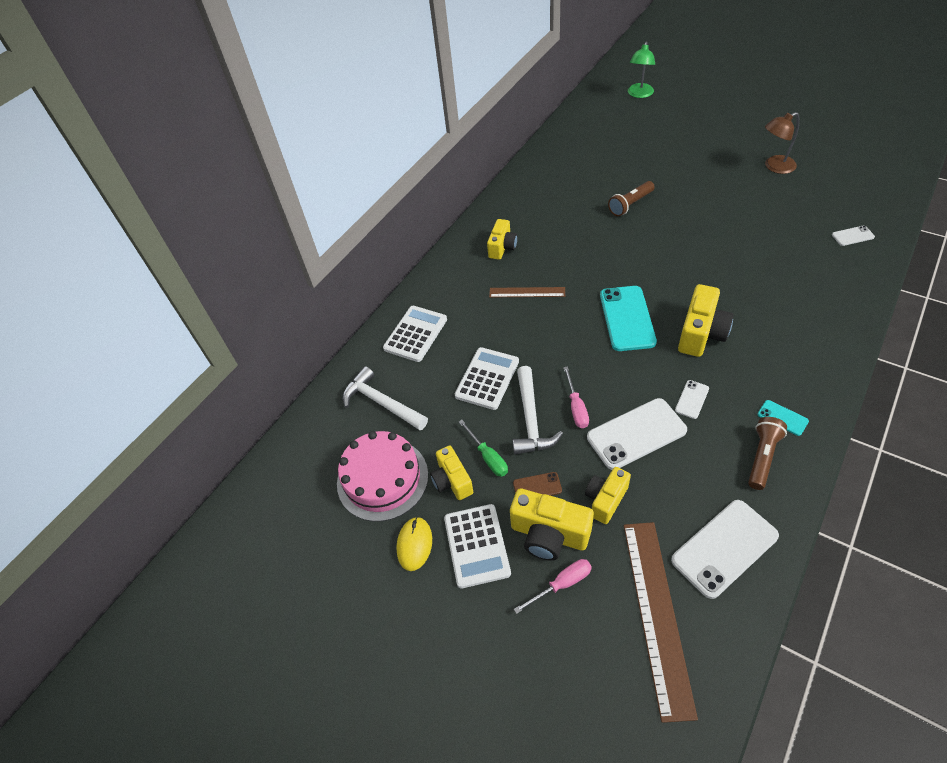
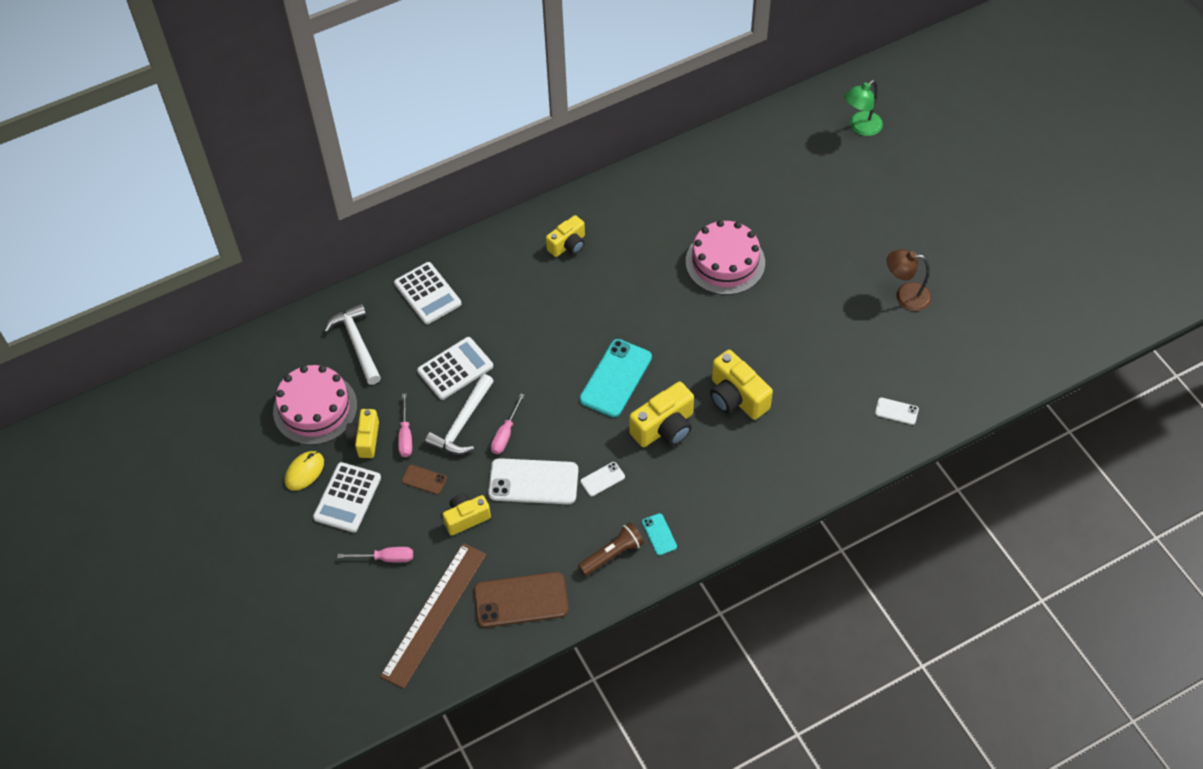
camera: 25 degrees right, 5 degrees up
(415, 334) = (427, 293): white calculator -> white calculator turned 90 degrees clockwise
(488, 457) = (405, 436): green screwdriver -> pink screwdriver
(527, 292) = (552, 305): brown ruler -> none
(549, 534) = (404, 519): yellow camera -> yellow camera (736, 397)
(630, 204) = (725, 262): brown flashlight -> pink cake
(724, 548) = (521, 600): white phone -> brown phone

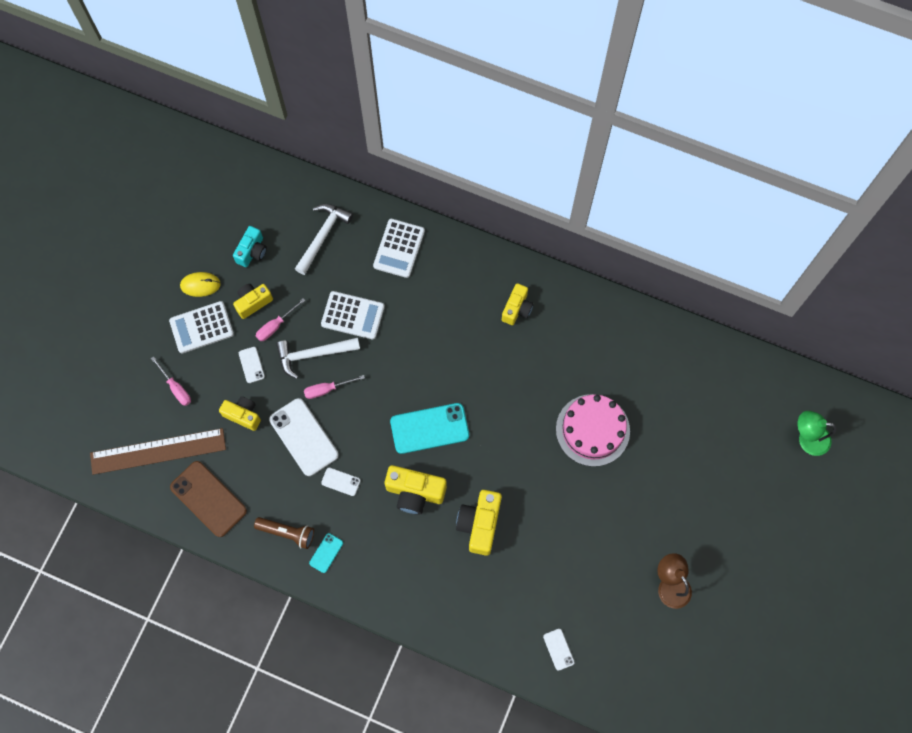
camera: 50 degrees right, 15 degrees up
(315, 408) = (252, 251): pink cake -> turquoise camera
(424, 480) = (251, 365): brown phone -> white phone
(568, 245) = (517, 309): yellow camera -> yellow camera turned 75 degrees counterclockwise

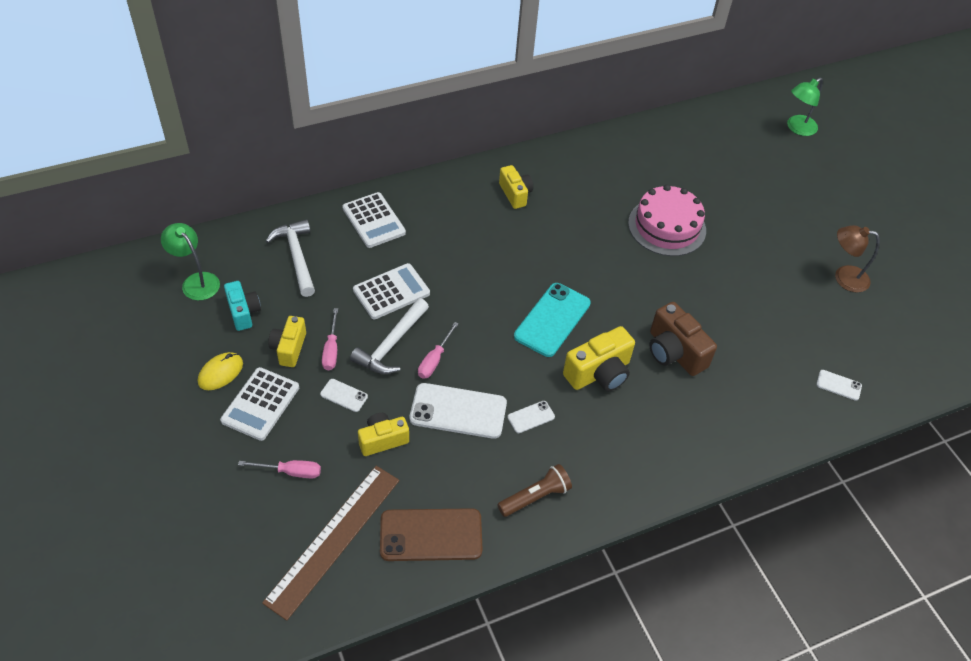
camera: 50 degrees left, 20 degrees down
(247, 203) = (196, 281): none -> green lamp
(326, 553) = (587, 481): turquoise phone -> none
(479, 524) = (674, 352): yellow camera -> brown camera

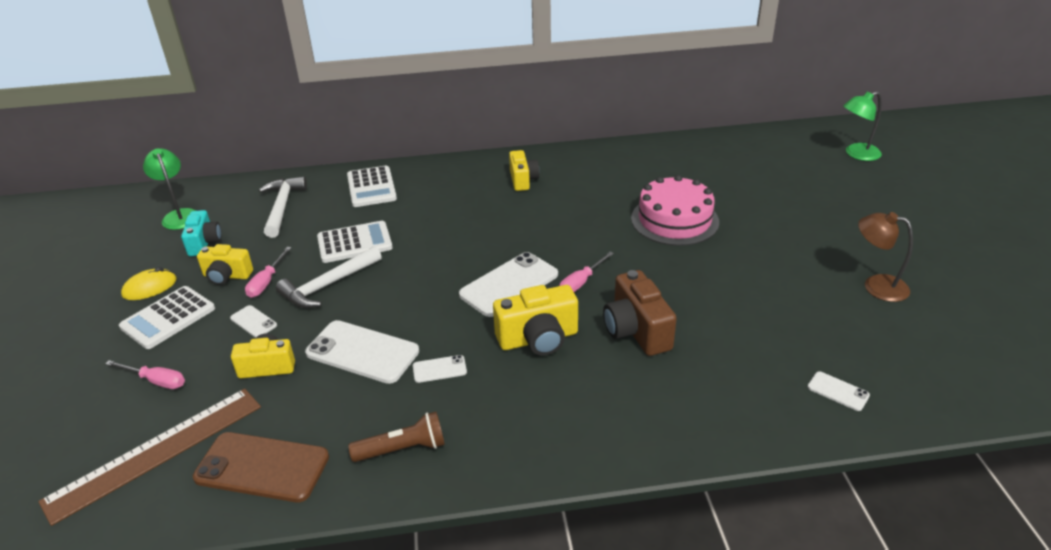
camera: 20 degrees right, 15 degrees down
(289, 348) = (227, 276): yellow camera -> yellow camera turned 105 degrees counterclockwise
(434, 360) = (364, 304): pink screwdriver -> pink screwdriver (581, 282)
(552, 320) = (509, 284): turquoise phone -> white phone

